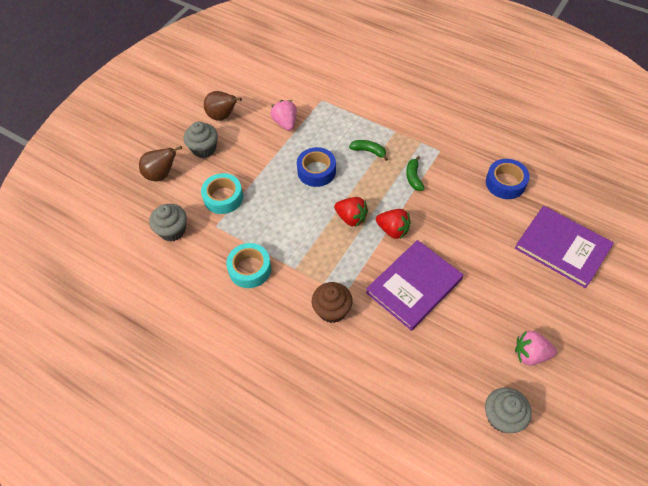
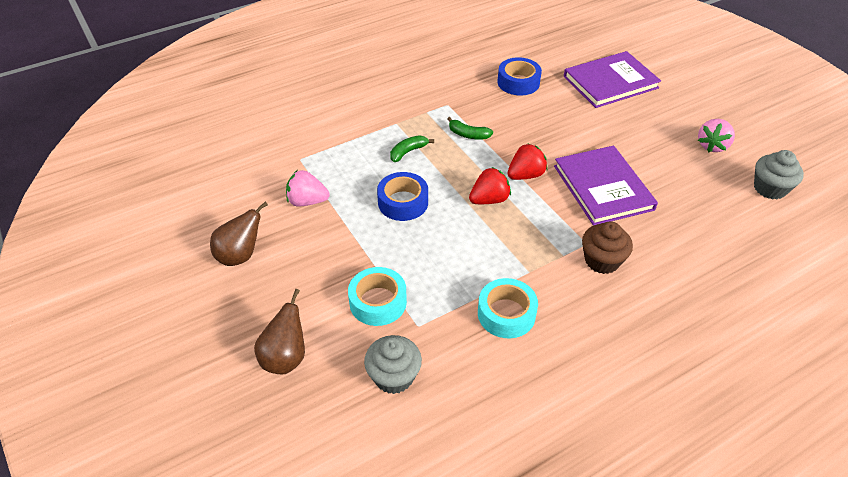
camera: 65 degrees left, 10 degrees down
(204, 149) = (279, 294): grey cupcake -> none

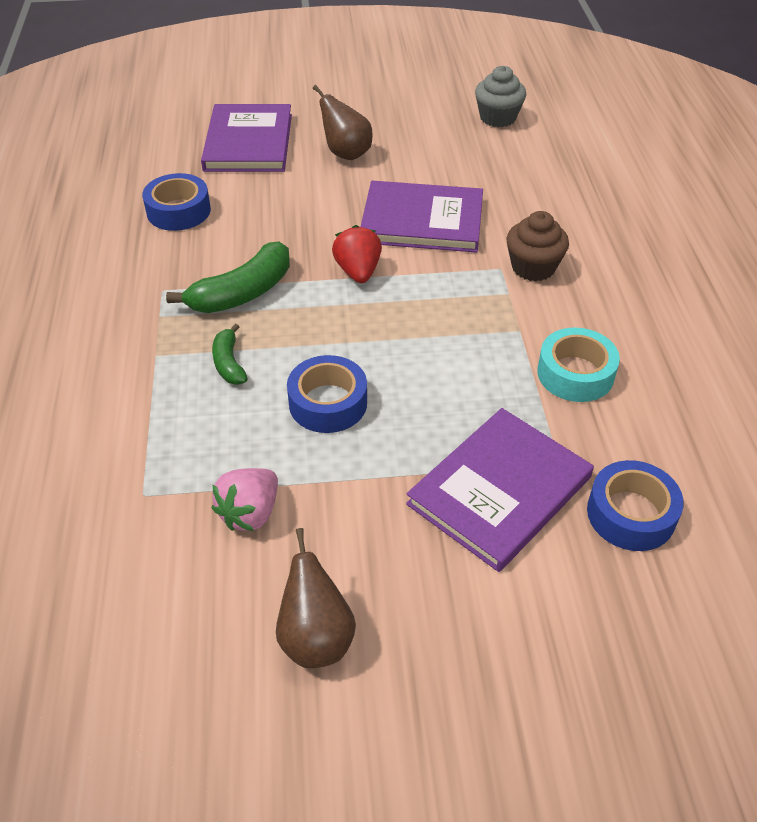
camera: 65 degrees left, 0 degrees up
(285, 358) = (554, 630): brown pear -> brown pear (346, 153)
(378, 302) = (499, 490): turquoise tape -> purple book
(394, 376) = (631, 514): grey cupcake -> blue tape
(468, 134) = (242, 293): green banana -> green banana, size x1.79
(489, 200) = (379, 319): red strawberry -> none
(712, 146) = (412, 123): pink strawberry -> none

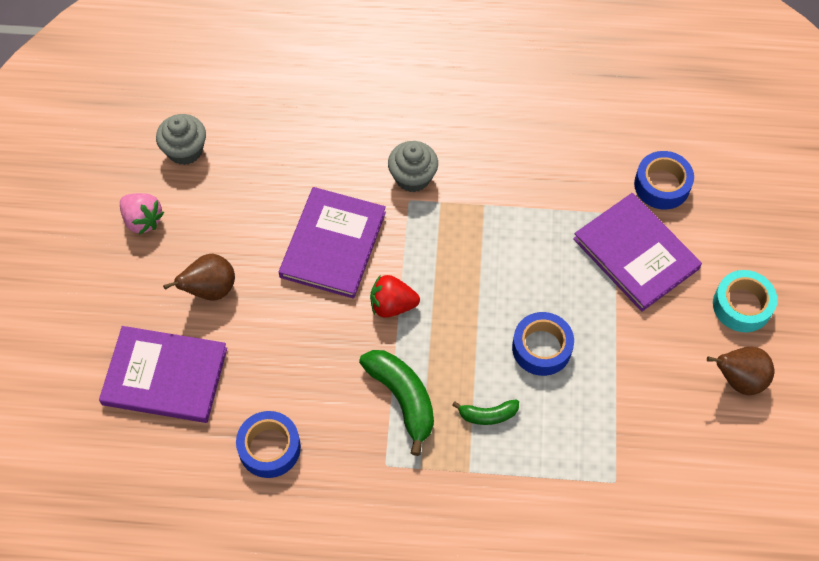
camera: 80 degrees left, 15 degrees up
(250, 513) = (639, 410): pink strawberry -> pink strawberry (142, 220)
(533, 267) = (412, 177): brown cupcake -> grey cupcake
(575, 374) = (535, 181): turquoise tape -> turquoise tape (742, 305)

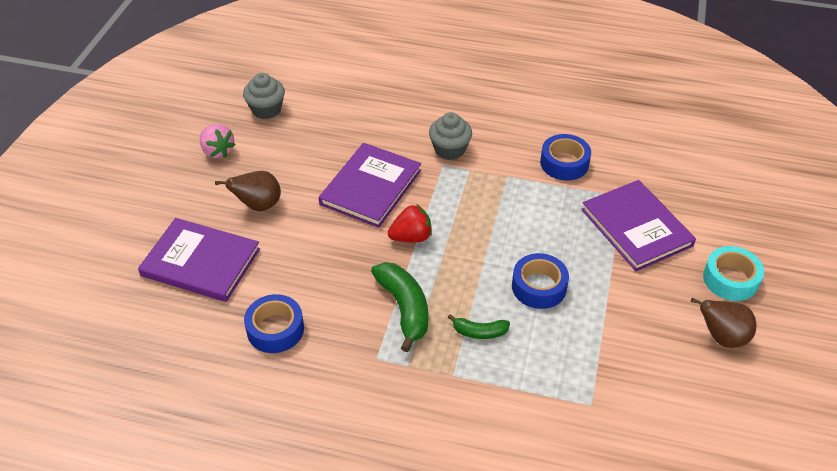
camera: 10 degrees right, 15 degrees down
(392, 305) = (411, 237): red strawberry -> red strawberry turned 150 degrees clockwise
(662, 185) = (666, 181): blue tape -> blue tape (564, 163)

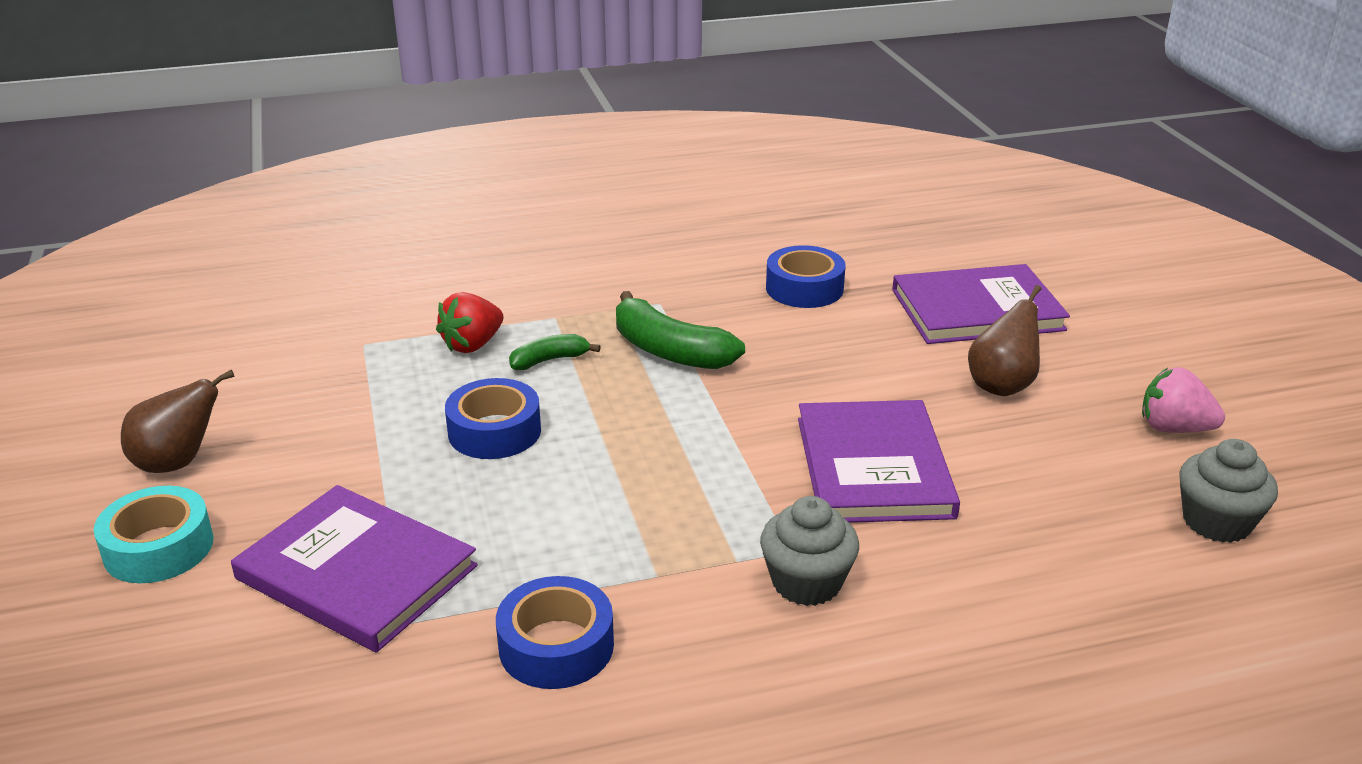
camera: 150 degrees right, 15 degrees down
(411, 237) = (737, 425): red strawberry -> red strawberry (472, 345)

